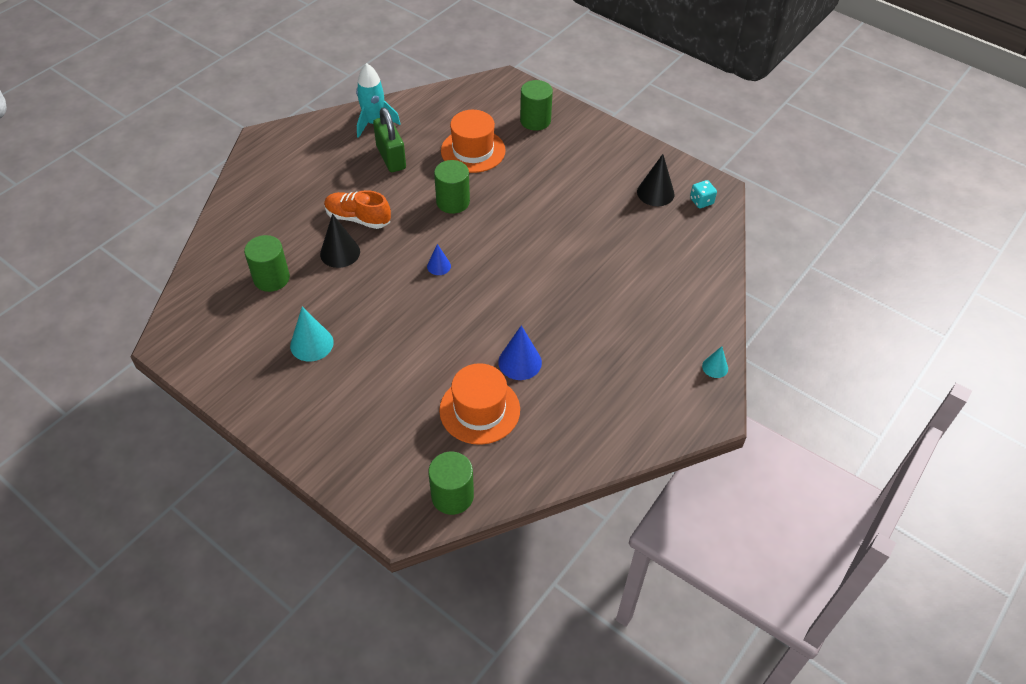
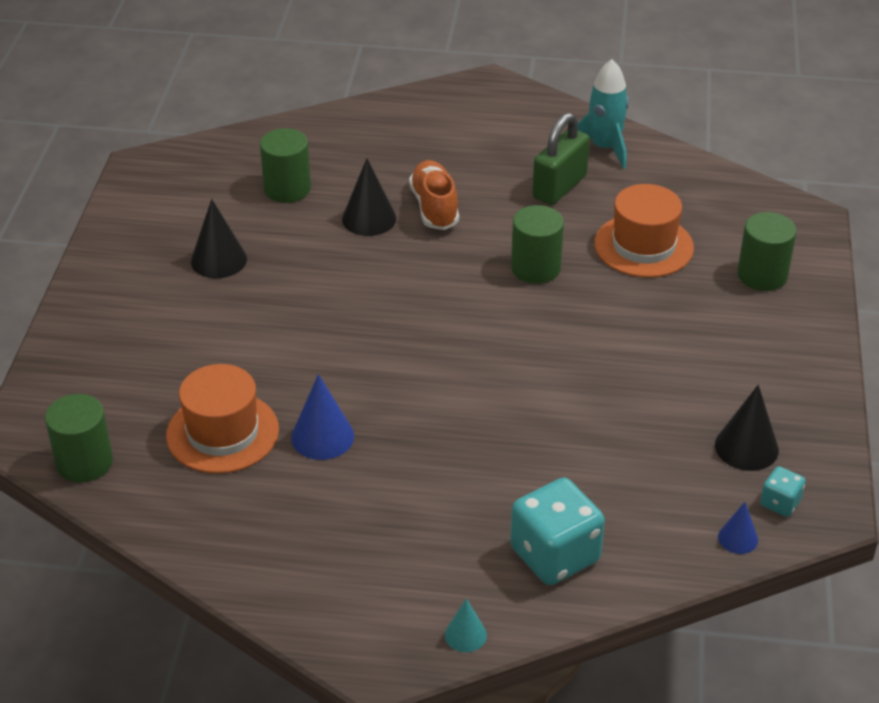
camera: 60 degrees right, 10 degrees down
(311, 344) = (218, 260): turquoise cone -> black cone
(439, 266) = (418, 303): blue cone -> blue cone (738, 538)
(681, 303) = (555, 555): none -> turquoise dice

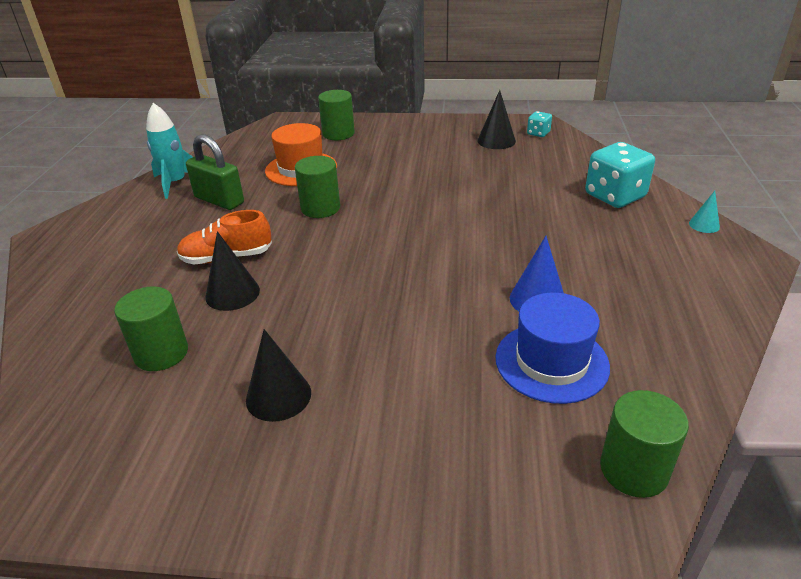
camera: 90 degrees left, 5 degrees down
(222, 432) = (551, 362): orange hat -> blue hat
(738, 538) = (571, 144): blue cone -> none

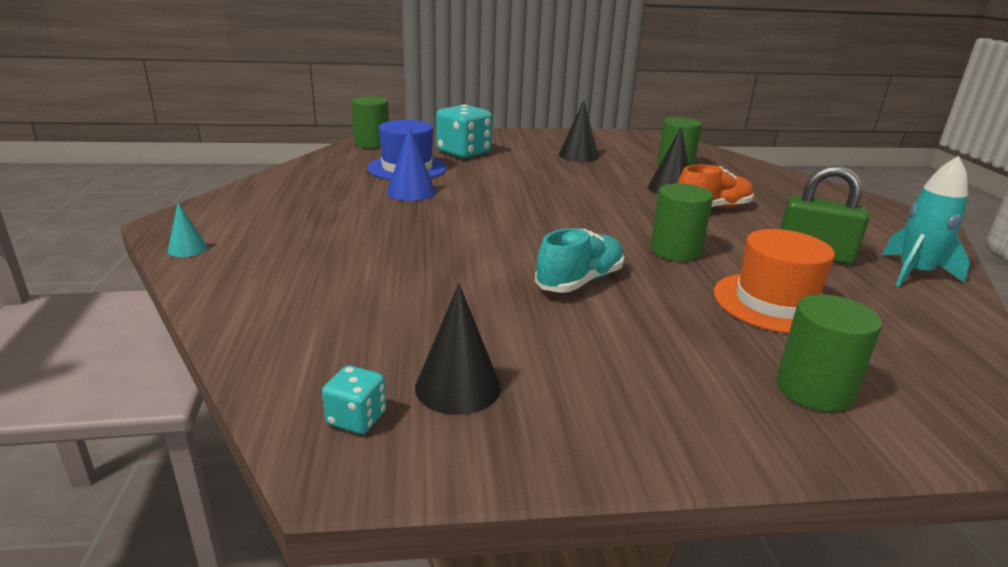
camera: 165 degrees right, 10 degrees down
(411, 187) = (579, 281): none -> turquoise shoe
(615, 196) = (276, 279): turquoise dice -> turquoise dice (463, 152)

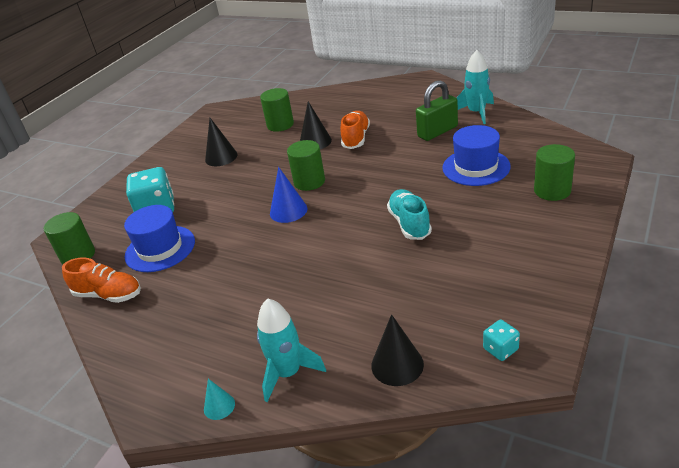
camera: 50 degrees left, 10 degrees up
(248, 271) = (288, 373): none -> turquoise rocket
(327, 166) = (108, 295): none -> orange shoe
(411, 192) = (213, 258): blue cone -> blue cone (288, 211)
(458, 387) = (491, 303): black cone -> black cone (397, 364)
(675, 251) = (399, 175): green cylinder -> green cylinder (309, 182)
(774, 303) = (476, 167): orange hat -> blue hat

